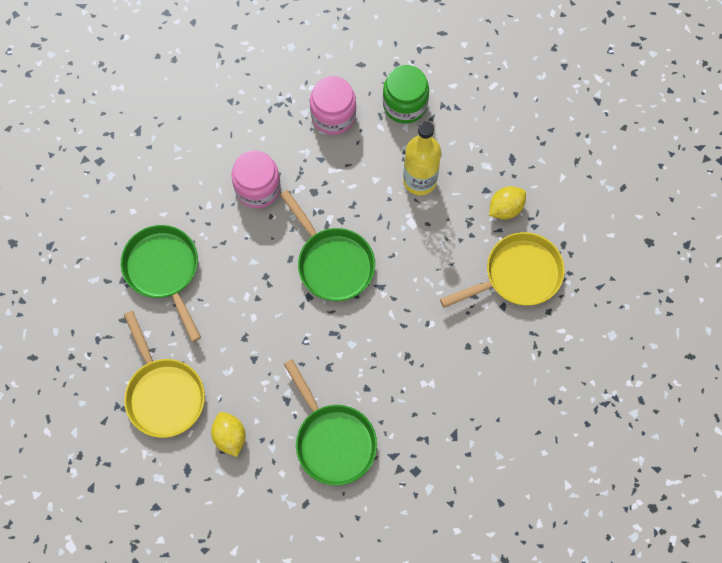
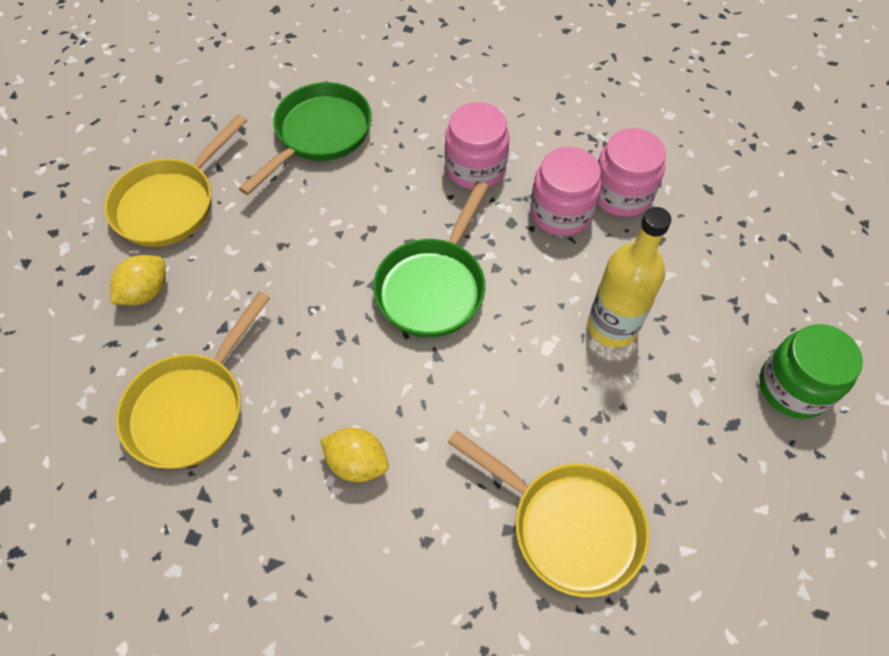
camera: 60 degrees right, 10 degrees down
(324, 159) = (561, 212): none -> pink jar
(333, 441) = (191, 408): green pan -> yellow pan
(405, 104) = (698, 259): green jar -> green jar (793, 387)
(505, 208) = (655, 454): yellow lemon -> yellow lemon (357, 463)

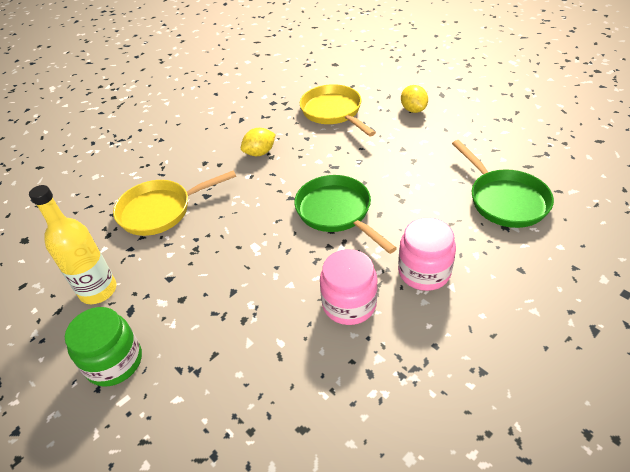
camera: 125 degrees right, 15 degrees down
(170, 204) = (473, 127): yellow pan -> none
(612, 327) = (240, 285): yellow bottle -> yellow bottle (98, 290)
(621, 194) = (340, 354): pink jar -> none

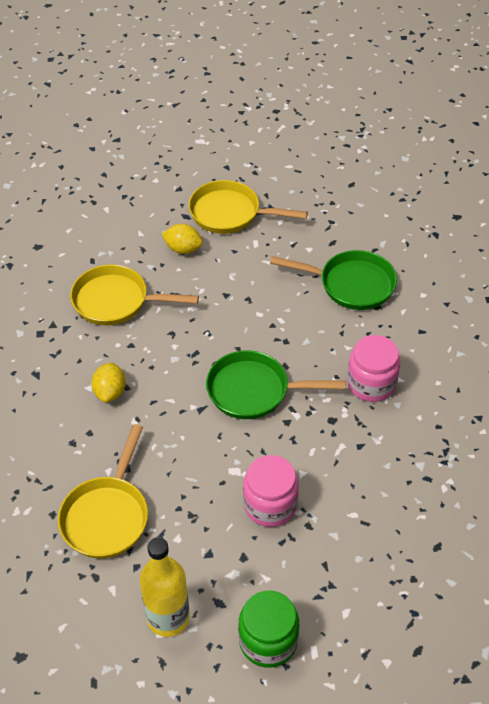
camera: 55 degrees left, 5 degrees up
(349, 304) = (357, 449): pink jar -> pink jar (270, 505)
(474, 108) = (230, 213): none -> yellow pan

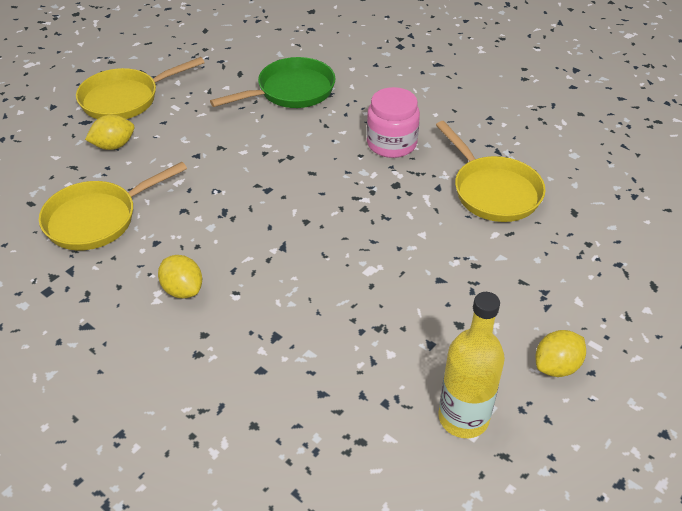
camera: 45 degrees left, 5 degrees down
(107, 516) = (307, 385): yellow pan -> yellow pan (493, 191)
(254, 391) = (310, 205): green pan -> none
(268, 640) = (556, 366): green jar -> yellow lemon
(270, 505) = (429, 273): pink jar -> none

